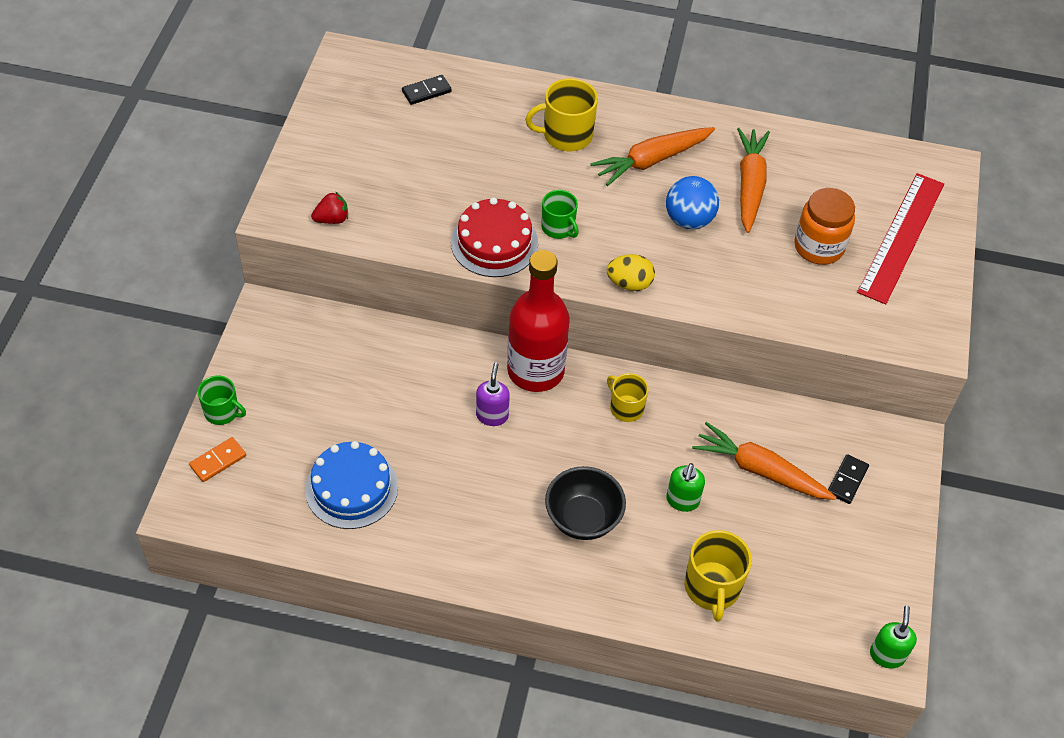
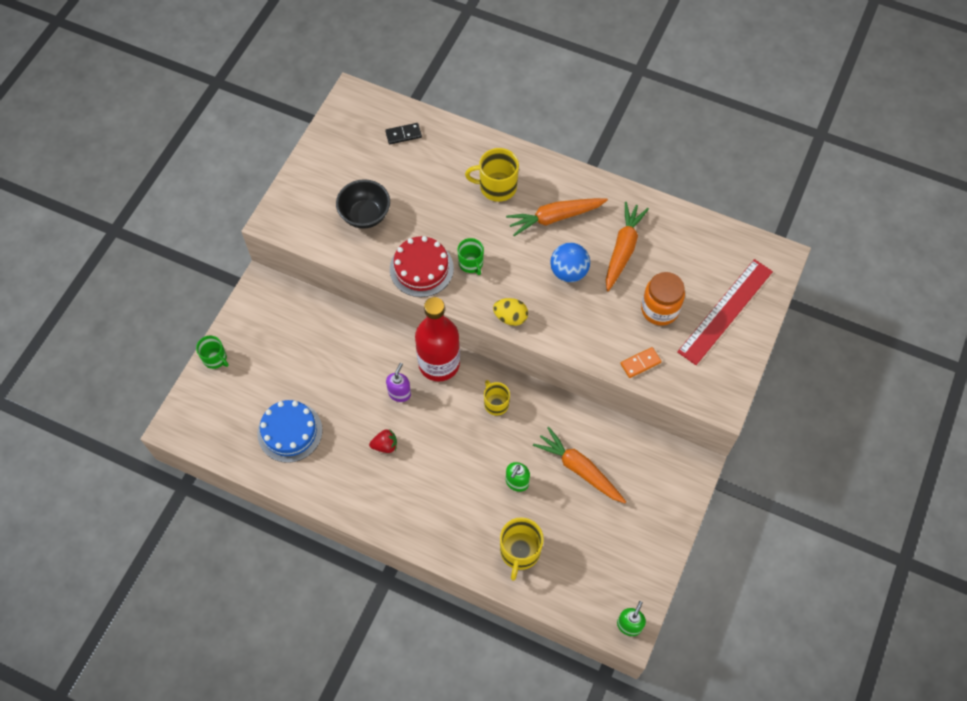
camera: 15 degrees right, 10 degrees up
(218, 461) = (204, 395): orange domino -> orange domino (640, 363)
(332, 219) = (311, 231): red strawberry -> red strawberry (385, 445)
(583, 519) = (443, 483): black bowl -> black bowl (365, 215)
(847, 480) = (640, 488): black domino -> none

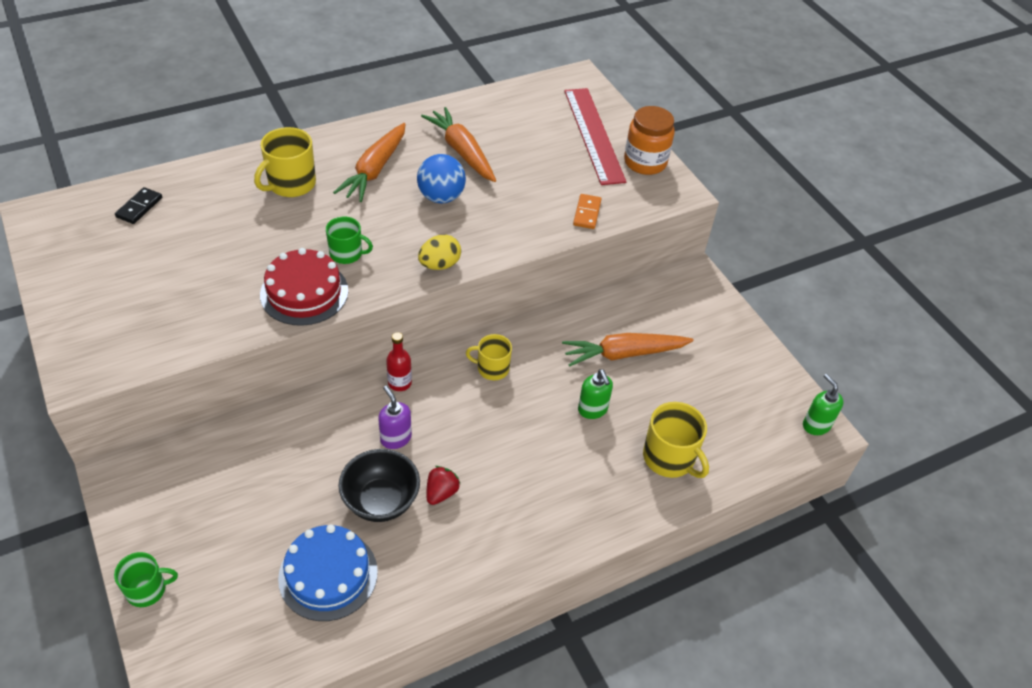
camera: 55 degrees left, 15 degrees down
(365, 215) = (185, 295): black bowl -> black bowl (381, 501)
(439, 363) = (399, 383): red bottle -> red bottle, size x0.43
(659, 309) = (547, 168): orange jar -> orange jar (645, 162)

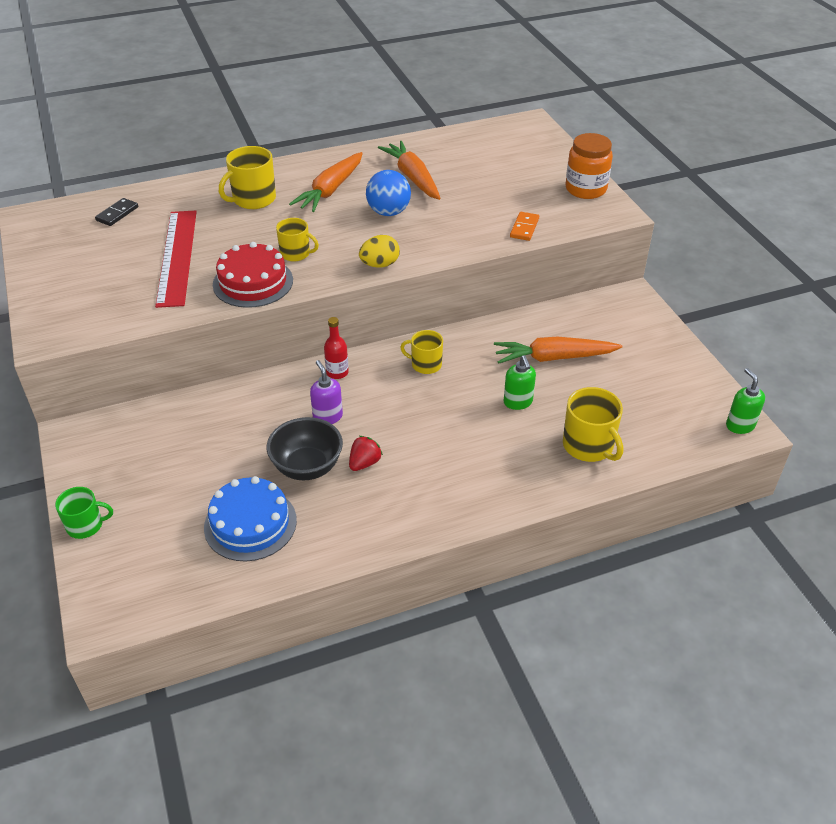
camera: 10 degrees right, 5 degrees down
(347, 254) = (296, 253): green mug -> yellow mug
(593, 135) = (539, 167): red ruler -> red ruler (177, 257)

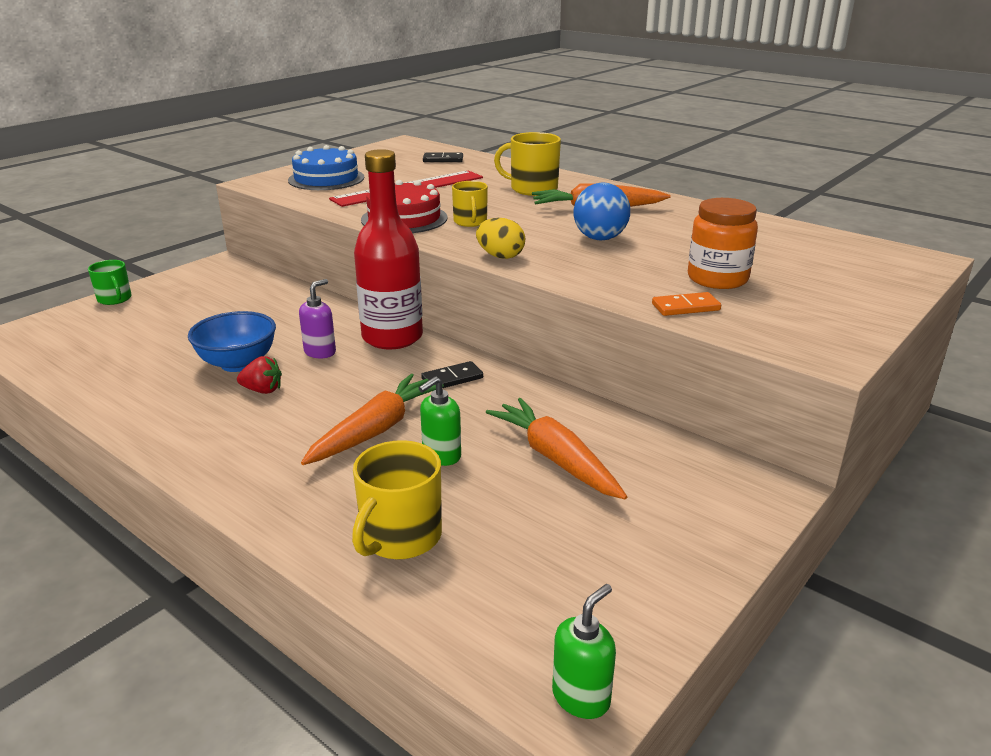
camera: 60 degrees right, 15 degrees down
(250, 523) = (144, 360): blue cake -> blue cake (326, 179)
(307, 467) = (238, 363): black bowl -> blue bowl
(337, 372) = (392, 337): red bottle -> red bottle, size x2.32
(412, 177) = (682, 233): orange carrot -> orange carrot (375, 430)
(425, 364) = (452, 378): yellow mug -> black domino
(585, 189) = (843, 323): orange jar -> orange jar (717, 279)

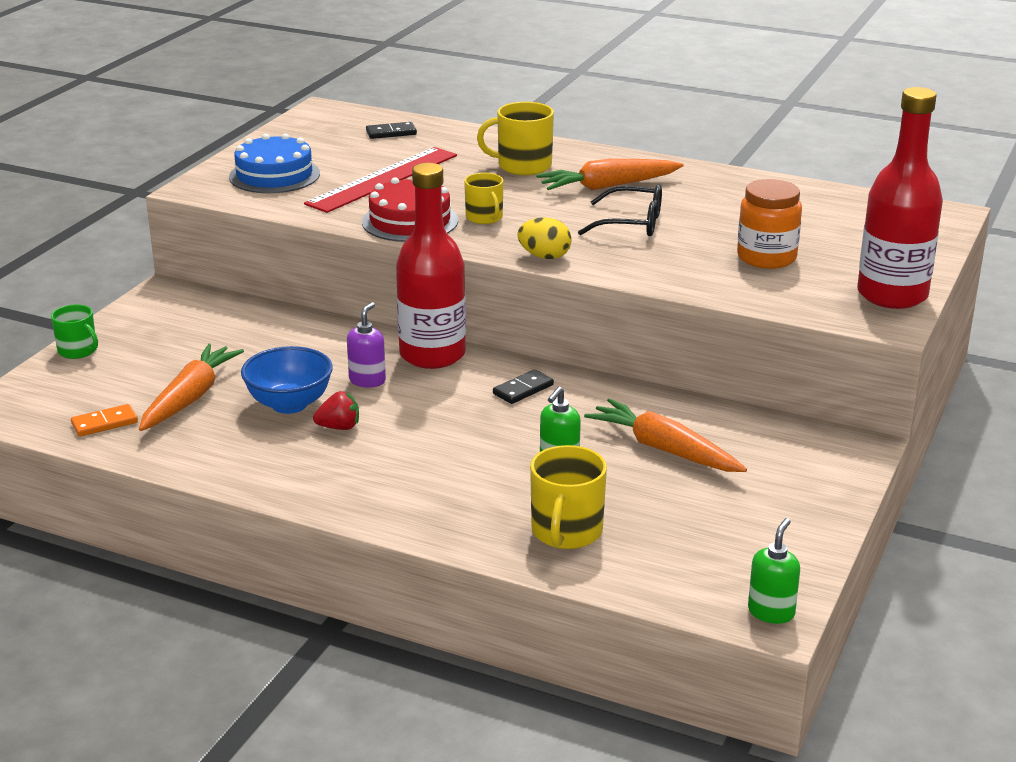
camera: 15 degrees left, 0 degrees up
(375, 430) = (482, 448): orange carrot -> orange carrot (190, 398)
(600, 238) = (631, 223): blue ball -> black glasses
(685, 307) = (750, 291): orange domino -> orange domino (104, 423)
(841, 327) = (892, 295): none -> red bottle

